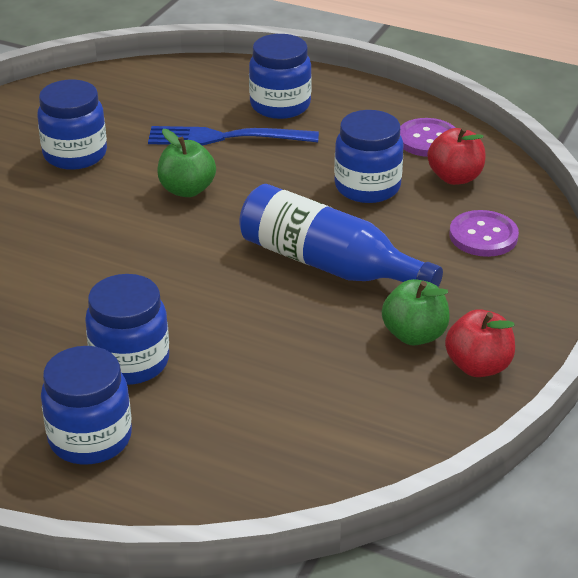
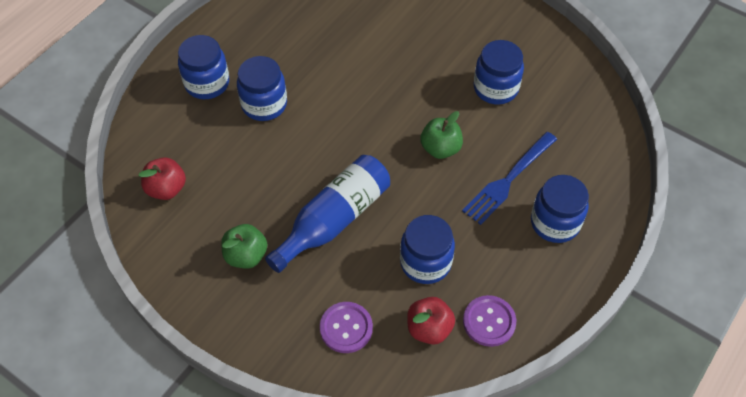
camera: 100 degrees right, 20 degrees up
(226, 137) = (508, 180): blue fork -> blue fork turned 150 degrees counterclockwise
(478, 366) = (204, 286): red apple -> red apple (166, 189)

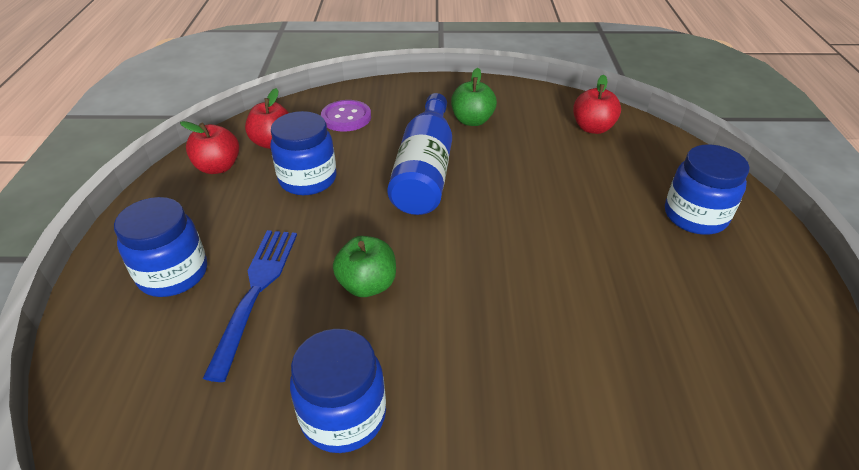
camera: 145 degrees right, 15 degrees down
(264, 104) = (612, 227): blue jar -> none
(489, 321) = (218, 167): purple button -> red apple

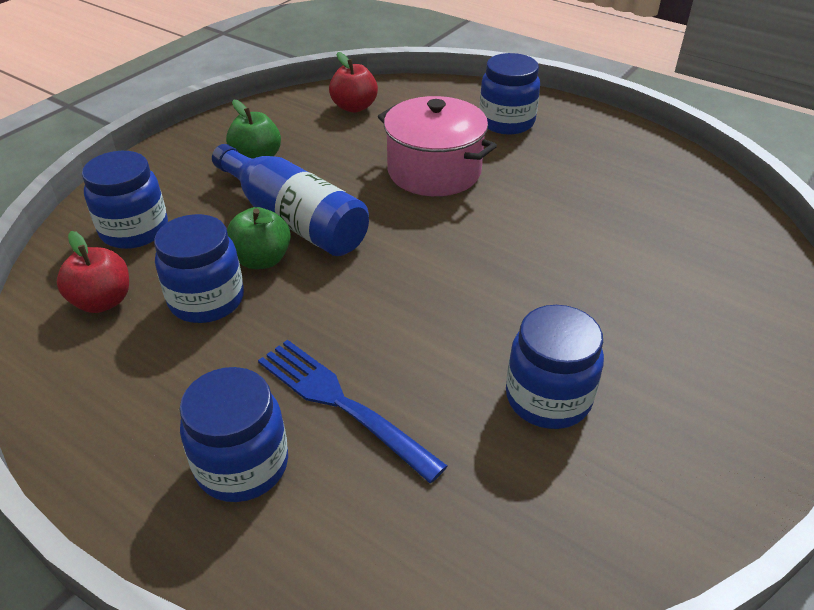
camera: 55 degrees left, 0 degrees up
(218, 167) = (87, 364): red apple -> none
(346, 117) = (134, 230): purple button -> blue jar
(367, 285) = (409, 321): green apple -> green apple (262, 260)
(565, 208) = (434, 171): none -> pink pot

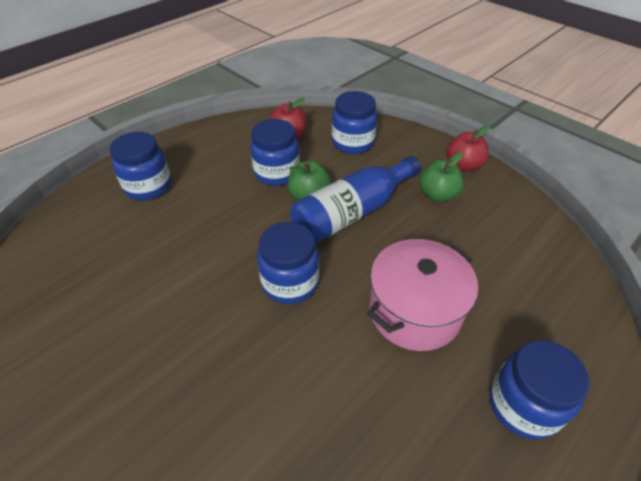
camera: 100 degrees right, 5 degrees up
(342, 404) = (167, 225): blue fork -> none
(354, 107) = (535, 262): red apple -> red apple (463, 166)
(548, 398) = (114, 331): blue jar -> blue jar (290, 282)

